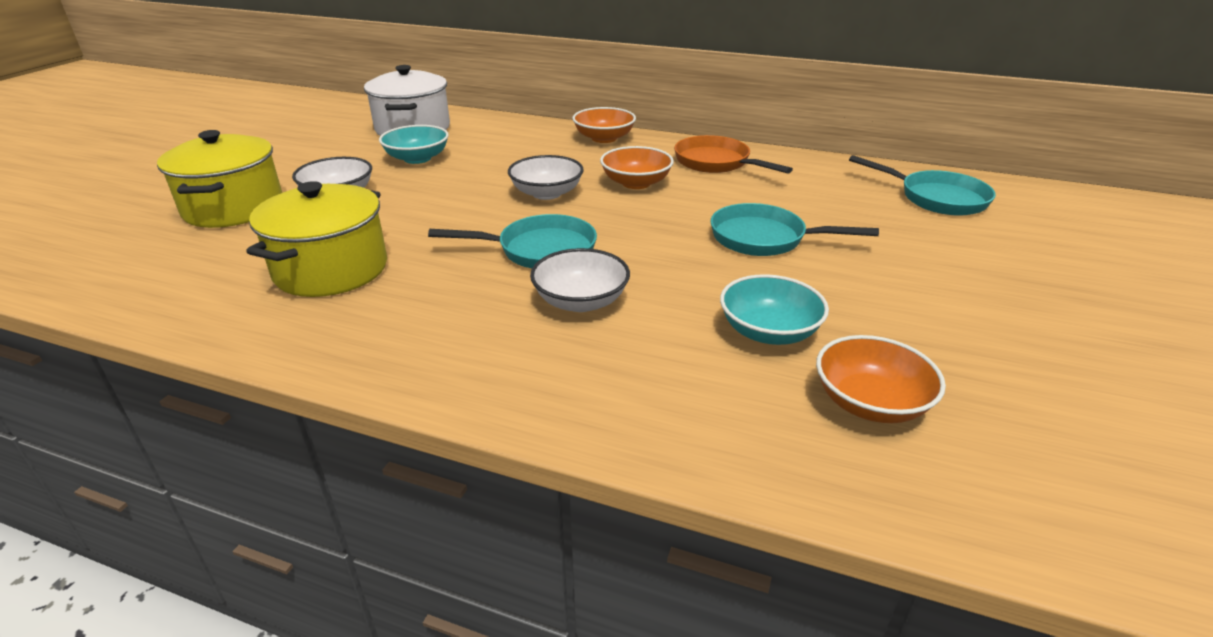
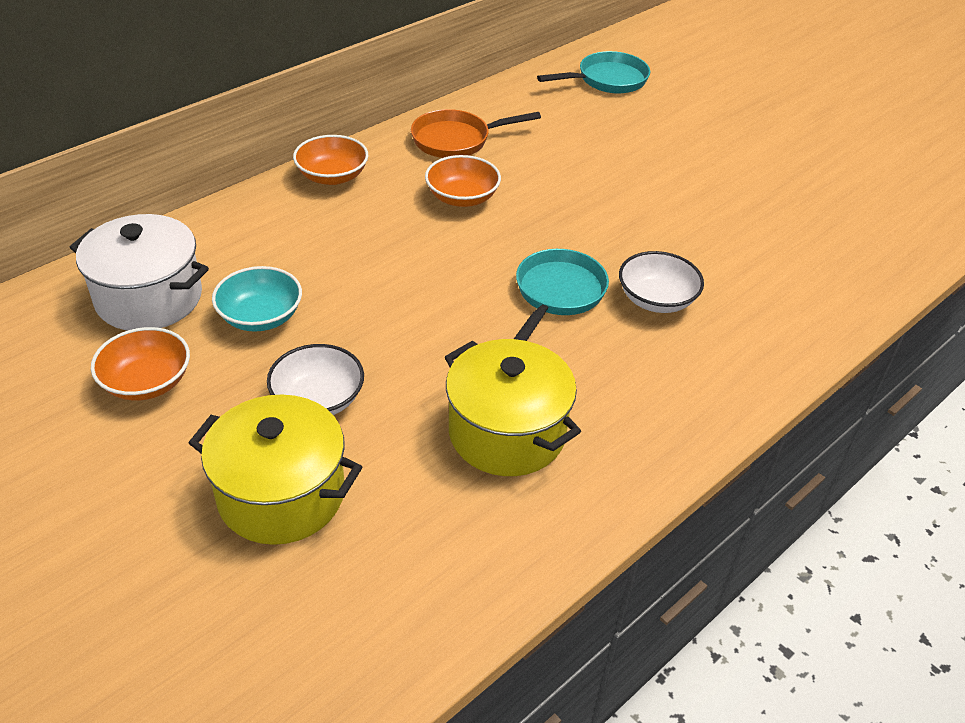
camera: 65 degrees left, 10 degrees up
(546, 193) = (440, 255): white bowl -> none
(764, 238) = (616, 179): turquoise pan -> none
(768, 331) = (743, 232): turquoise bowl -> none
(870, 403) = (833, 230): orange bowl -> orange bowl (147, 382)

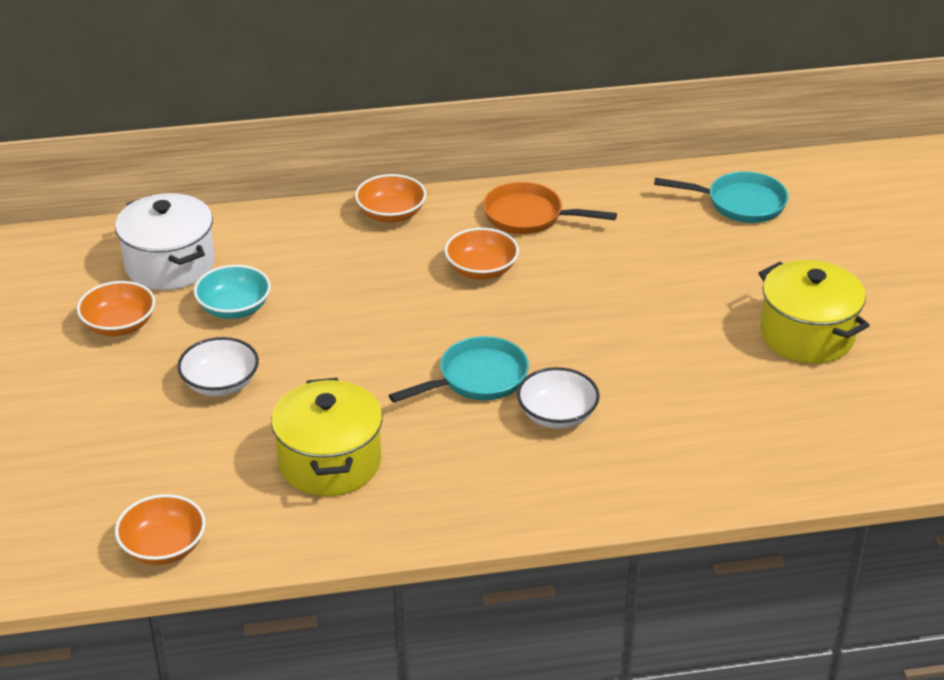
camera: 35 degrees right, 5 degrees down
(281, 495) = (140, 435): yellow pot -> yellow pot (807, 335)
(426, 613) = (163, 547): none -> orange bowl

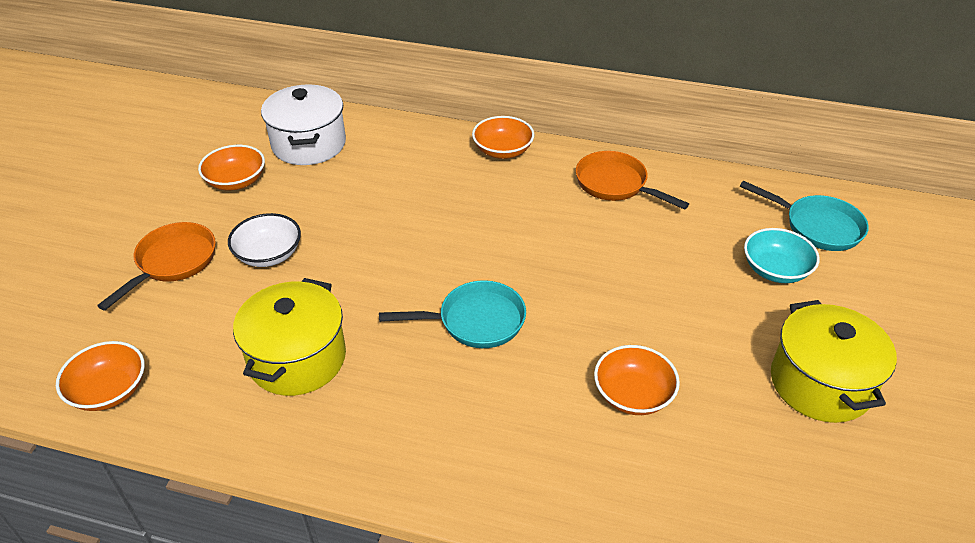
camera: 25 degrees right, 5 degrees up
(122, 421) = (173, 262): none -> orange pan
(234, 308) = (327, 193): turquoise bowl -> turquoise bowl (775, 270)
(481, 270) = (545, 220): orange bowl -> orange bowl (633, 394)
(557, 415) = (523, 384): white bowl -> none

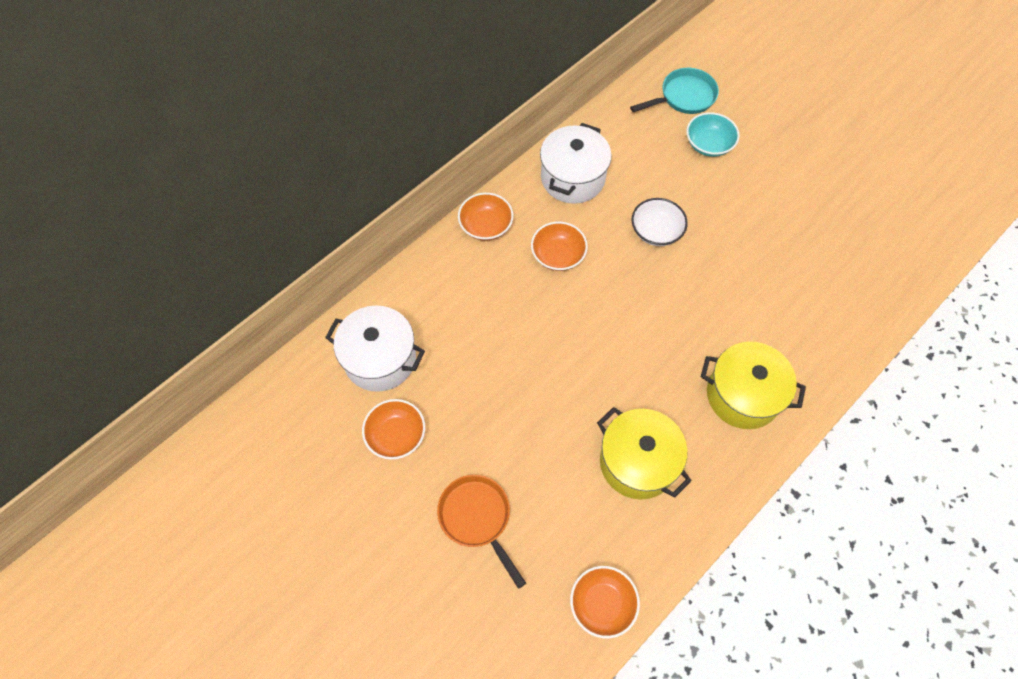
camera: 60 degrees left, 20 degrees up
(268, 254) = (511, 442): white bowl -> white bowl (656, 231)
(475, 321) = (661, 335): turquoise pan -> none
(615, 184) = (572, 178): orange pan -> white pot
(633, 394) = (769, 281): orange bowl -> orange bowl (558, 255)
(820, 383) = (807, 184): yellow pot -> yellow pot (742, 395)

